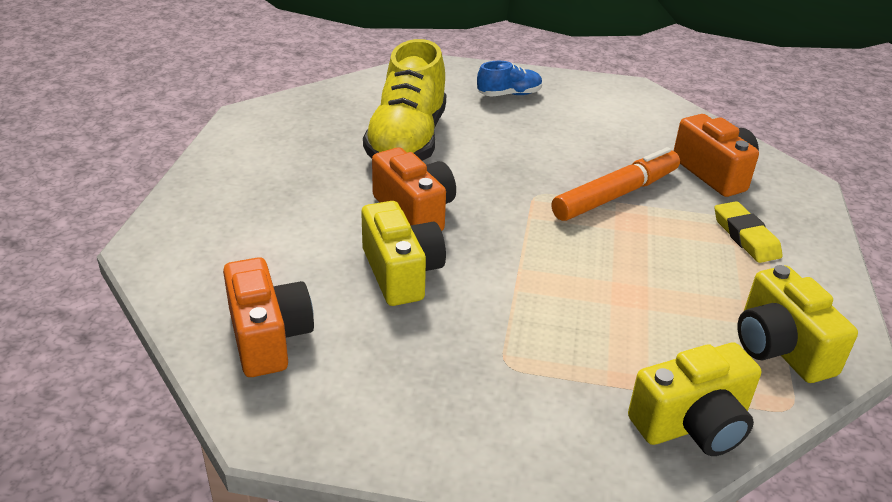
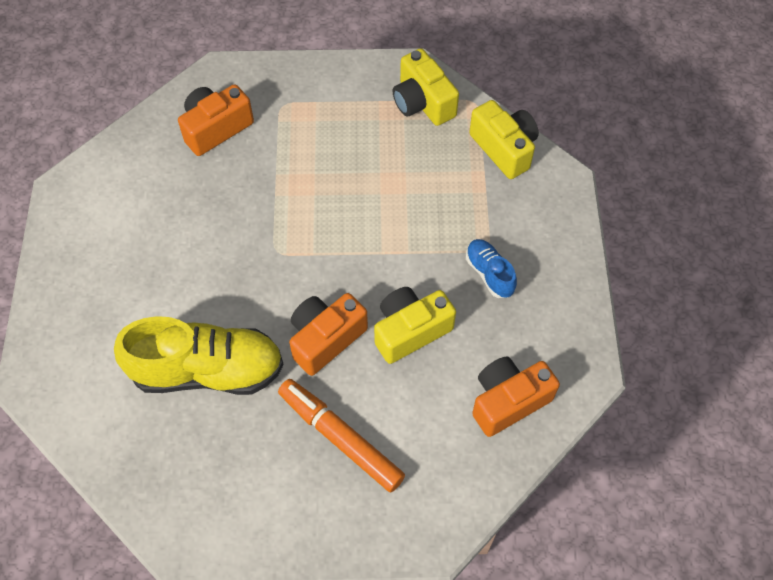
camera: 100 degrees left, 25 degrees up
(509, 94) = (94, 295): blue shoe -> blue shoe (489, 273)
(615, 195) = (265, 196): orange marker -> orange marker (340, 438)
(745, 236) = (303, 113): yellow eraser -> none
(780, 347) = (422, 102): yellow camera -> yellow camera turned 90 degrees clockwise

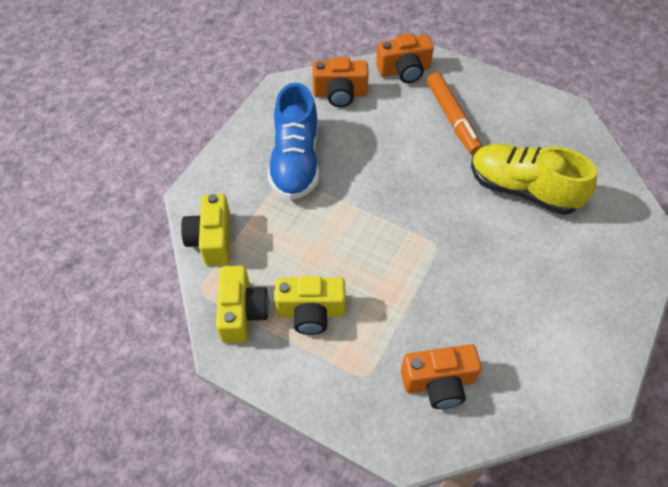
camera: 150 degrees left, 5 degrees down
(325, 339) = (432, 173): orange camera -> orange camera (404, 71)
(410, 331) = (372, 153): yellow camera -> yellow camera (311, 312)
(489, 273) = (295, 162): blue shoe -> blue shoe, size x2.08

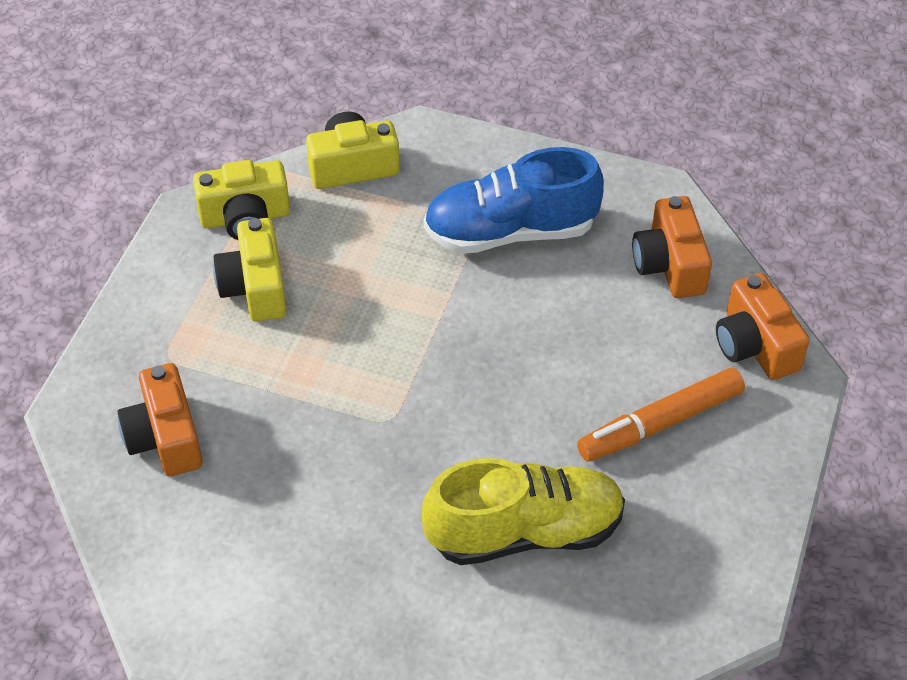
camera: 80 degrees right, 5 degrees down
(522, 190) = (525, 532): yellow shoe -> yellow shoe turned 60 degrees clockwise

